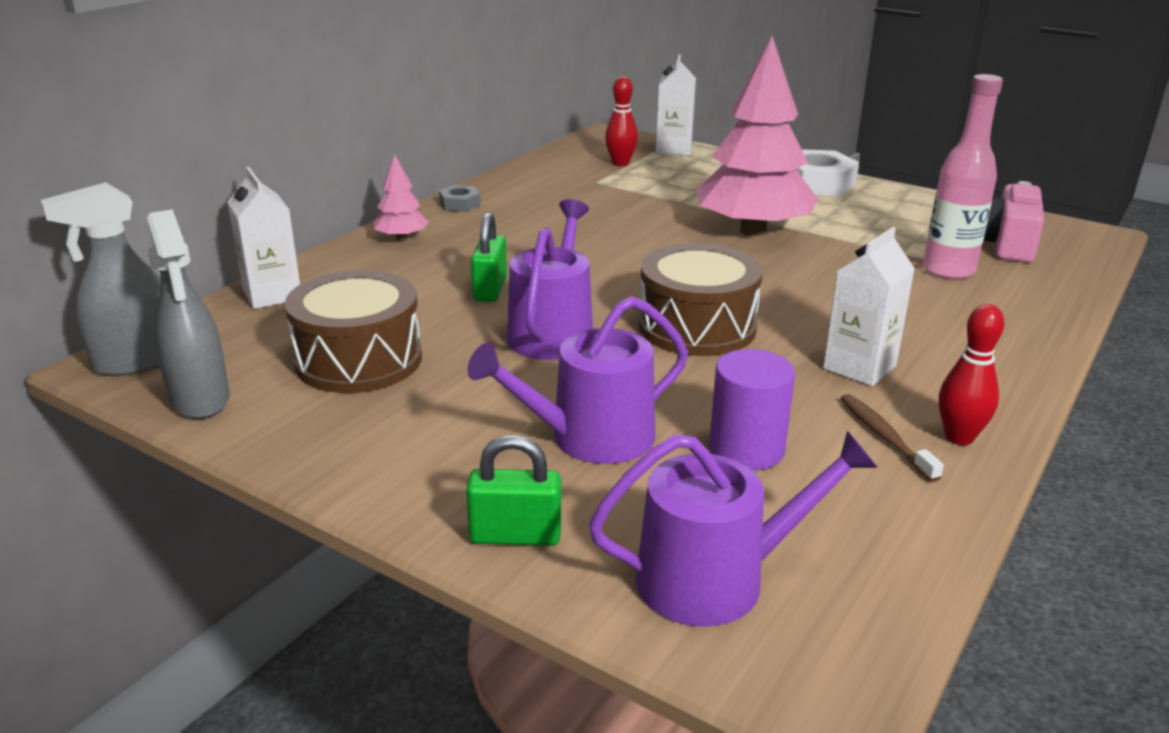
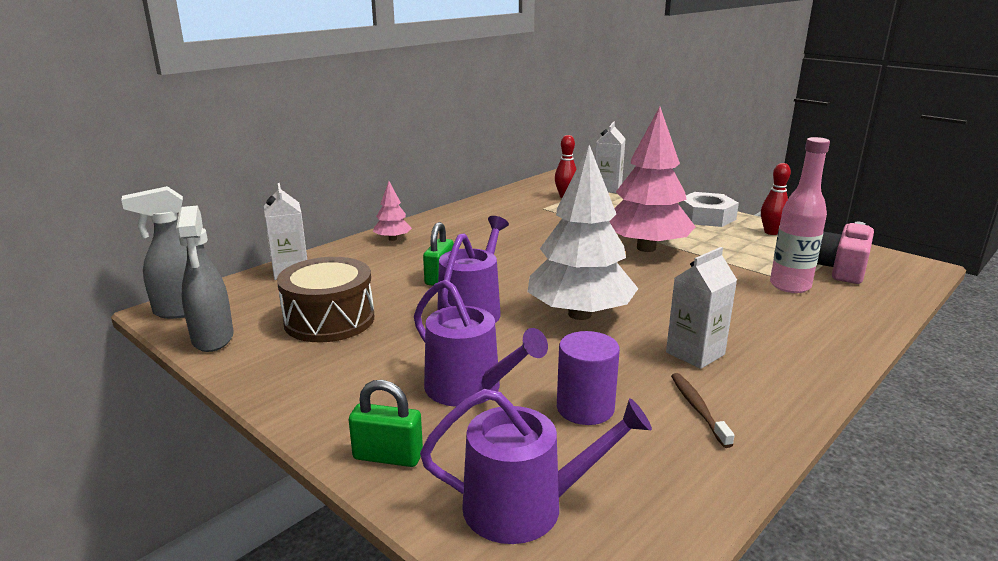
camera: 10 degrees right, 5 degrees down
(460, 204) = (441, 218): grey nut -> none
(590, 438) = (470, 389): purple watering can -> purple watering can turned 120 degrees counterclockwise
(697, 327) = (579, 314): brown drum -> white tree
(959, 437) = (759, 414): red bowling pin -> red bowling pin (771, 232)

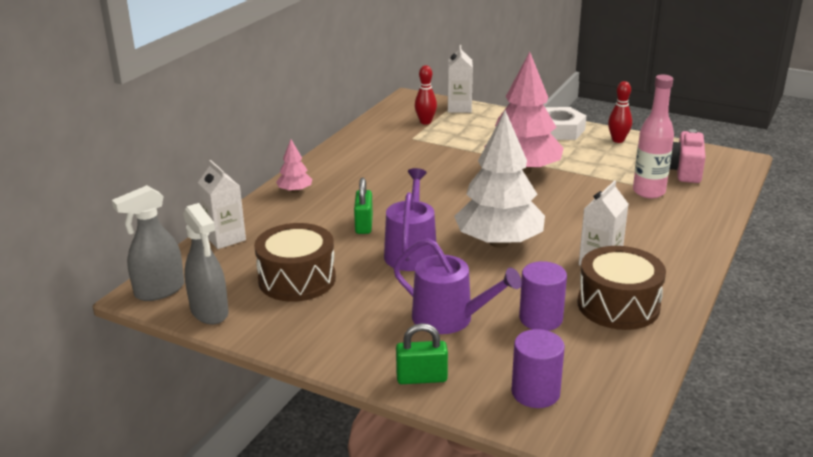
camera: 15 degrees left, 5 degrees up
(526, 506) = (535, 392): purple watering can -> purple cylinder
(698, 409) = (618, 305): brown toothbrush -> brown drum

